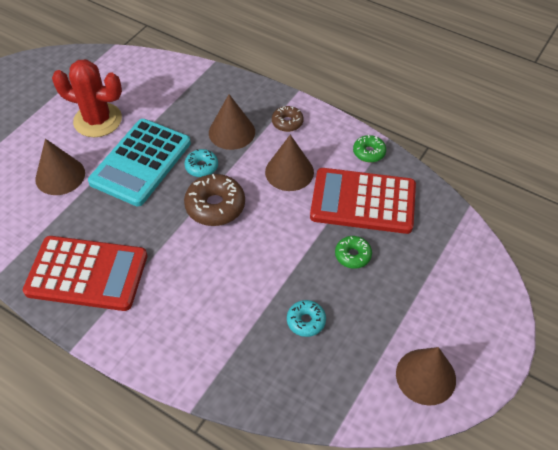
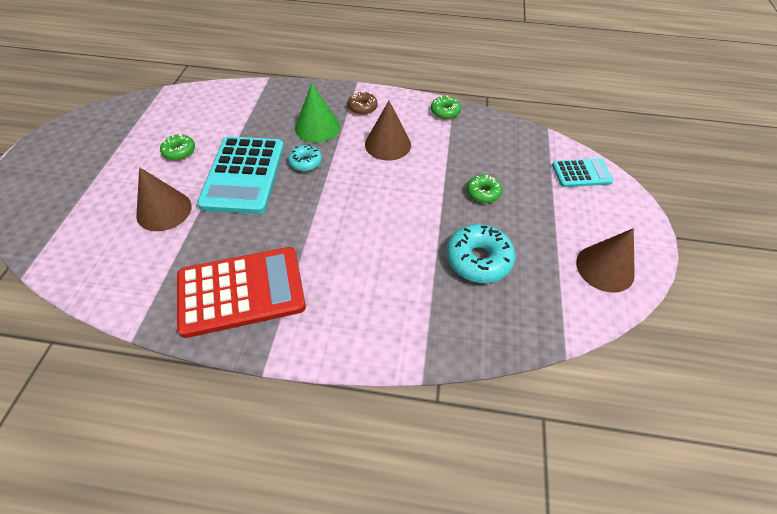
camera: 25 degrees left, 0 degrees up
(98, 120) = (179, 151): red cactus -> green donut
(215, 206) = (337, 191): brown donut -> none
(232, 132) = (317, 127): brown cone -> green cone
(306, 321) = (478, 259): turquoise donut -> turquoise donut, size x1.73
(363, 201) = (464, 149): red calculator -> none
(471, 269) = (581, 173): none -> turquoise calculator

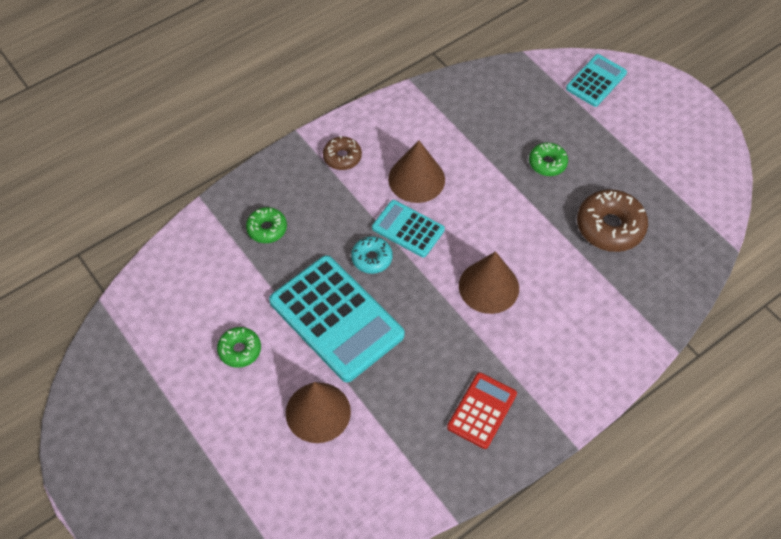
camera: 45 degrees left, 5 degrees up
(241, 291) = (481, 410): red calculator -> red calculator, size x0.54
(317, 127) = (331, 214): green cone -> none
(346, 163) = (408, 229): none -> turquoise calculator
(445, 112) = (421, 102): green donut -> green donut (267, 229)
(478, 259) = (610, 227): turquoise donut -> brown donut
(605, 268) = (694, 158): brown cone -> brown cone (488, 287)

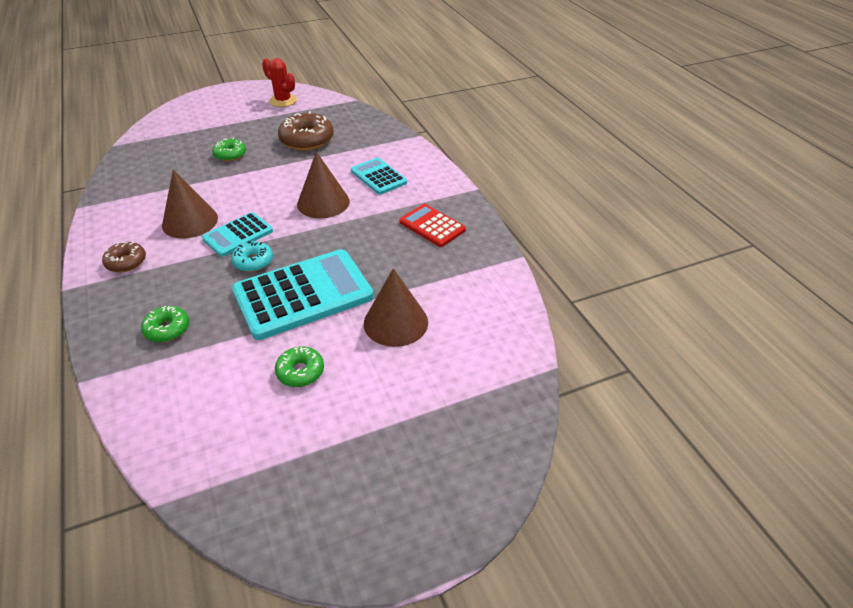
camera: 75 degrees left, 15 degrees down
(596, 81) = (175, 120): turquoise calculator -> turquoise calculator (378, 177)
(692, 168) = (283, 101): none -> red cactus

